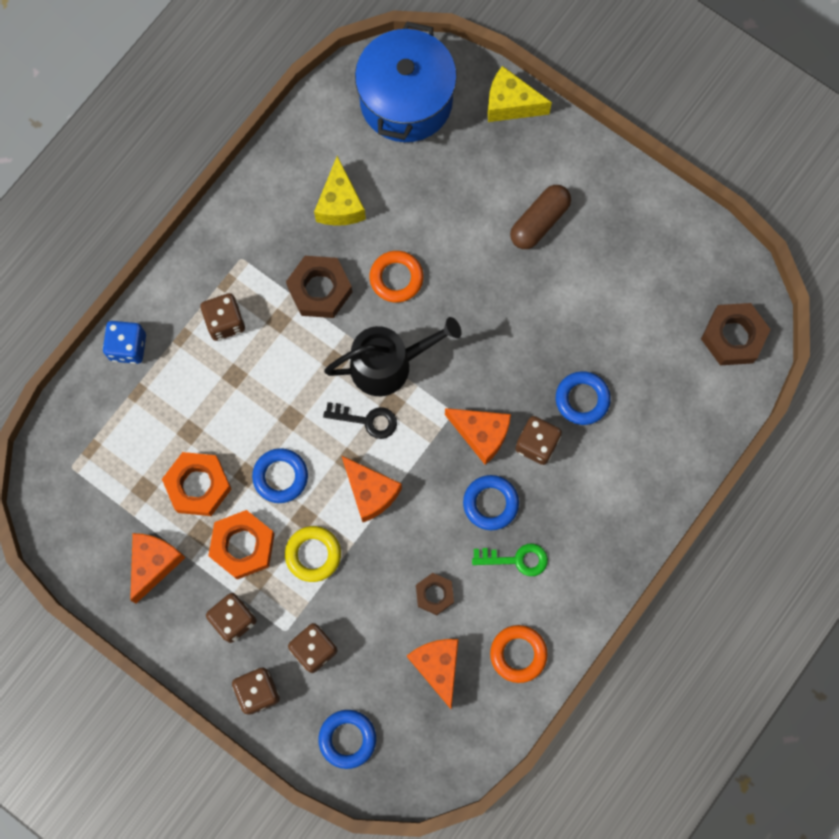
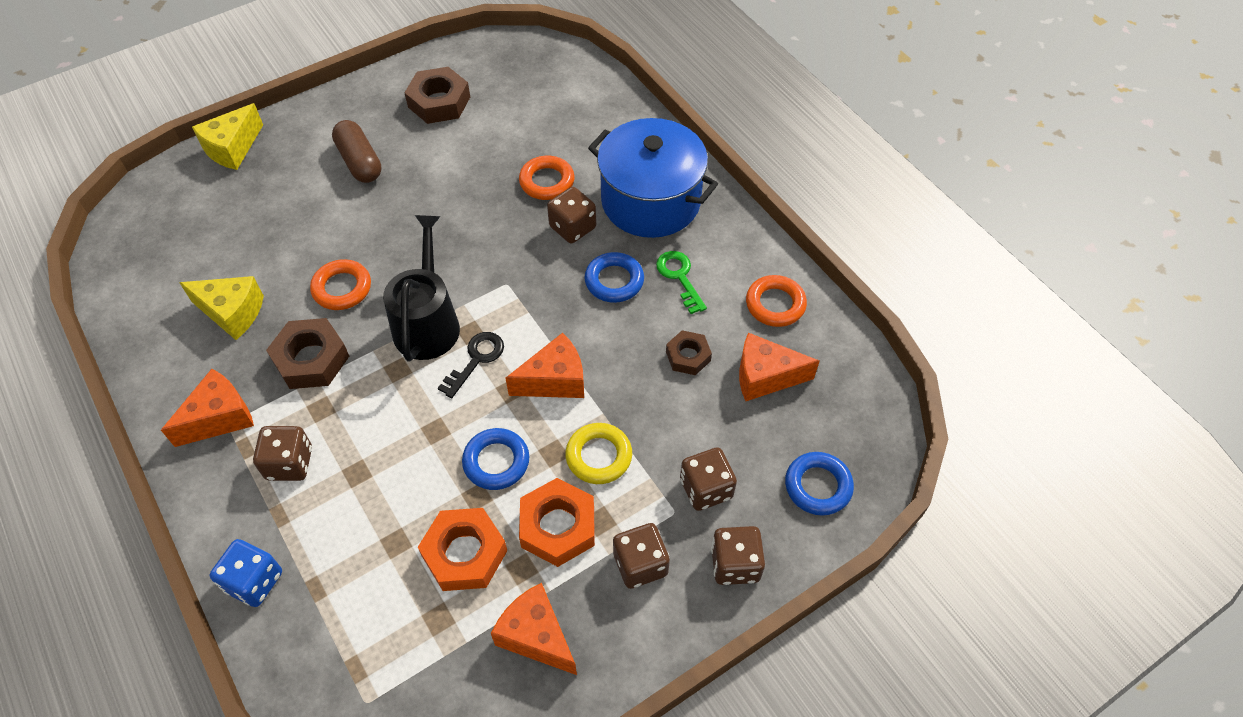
camera: 70 degrees left, 20 degrees down
(406, 101) = (167, 225): blue pot -> blue pot (650, 201)
(481, 434) = (541, 267): orange cheese -> orange cheese (220, 418)
(516, 559) = (679, 277): green key -> green key turned 45 degrees counterclockwise
(582, 399) = (547, 182): blue ring -> orange ring
(733, 337) = (545, 67): brown nut -> brown nut (439, 102)

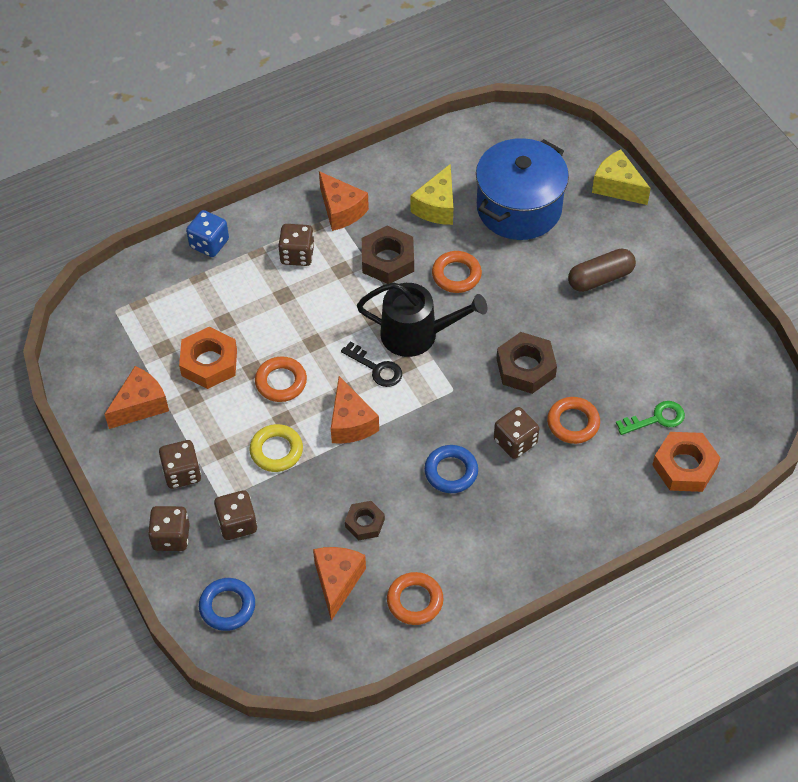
camera: 95 degrees right, 0 degrees up
(439, 102) = (680, 336): brown nut -> brown nut (525, 367)
(496, 462) = (281, 382): blue ring -> orange ring
(558, 526) = (221, 421): orange nut -> orange nut (684, 466)
(650, 201) = (546, 508): blue pot -> blue pot (519, 208)
(679, 277) = (452, 524): green key -> green key (656, 419)

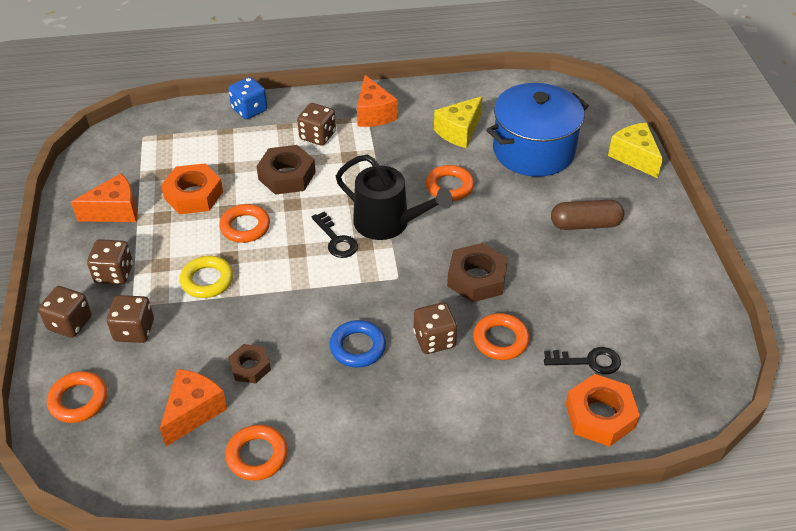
camera: 20 degrees right, 10 degrees down
(227, 606) = (78, 400): blue ring -> orange ring
(350, 423) = (287, 277): orange cheese -> none
(388, 260) = (393, 159): brown nut -> brown nut (287, 176)
(656, 419) = (588, 361): green key -> black key

